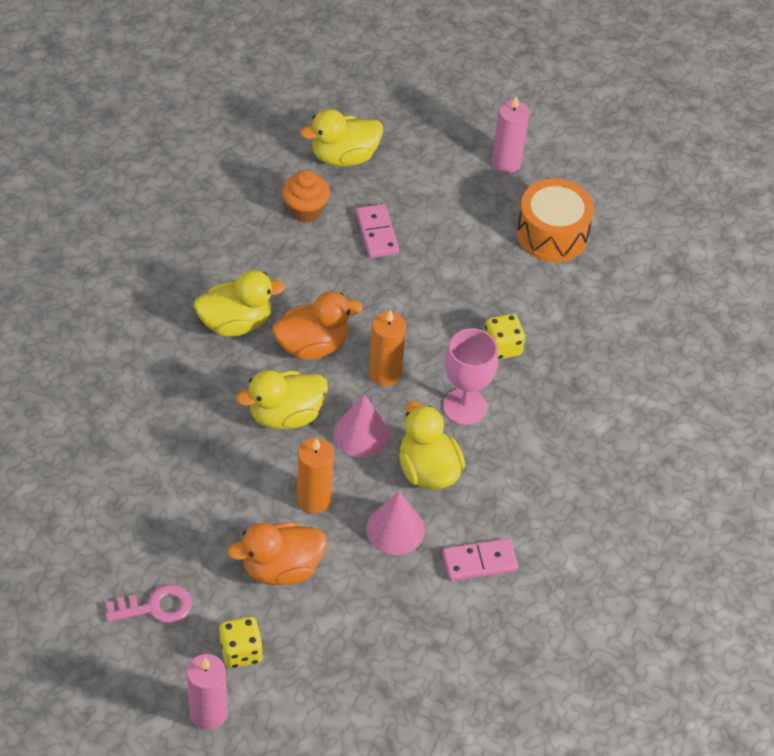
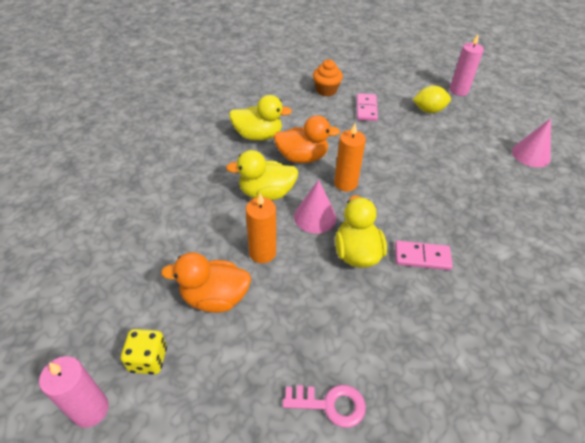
camera: 20 degrees right, 5 degrees down
(156, 607) = (104, 302): pink key -> pink key (330, 404)
(344, 156) = (359, 72): yellow duck -> none
(395, 529) = (316, 291): pink cone -> pink cone (531, 155)
(465, 407) = (397, 216): pink goblet -> none
(469, 214) = (428, 110): none -> yellow lemon
(479, 562) = (379, 336): pink domino -> pink domino (422, 257)
(502, 347) = (434, 185): yellow dice -> none
(552, 234) = (482, 130): orange drum -> none

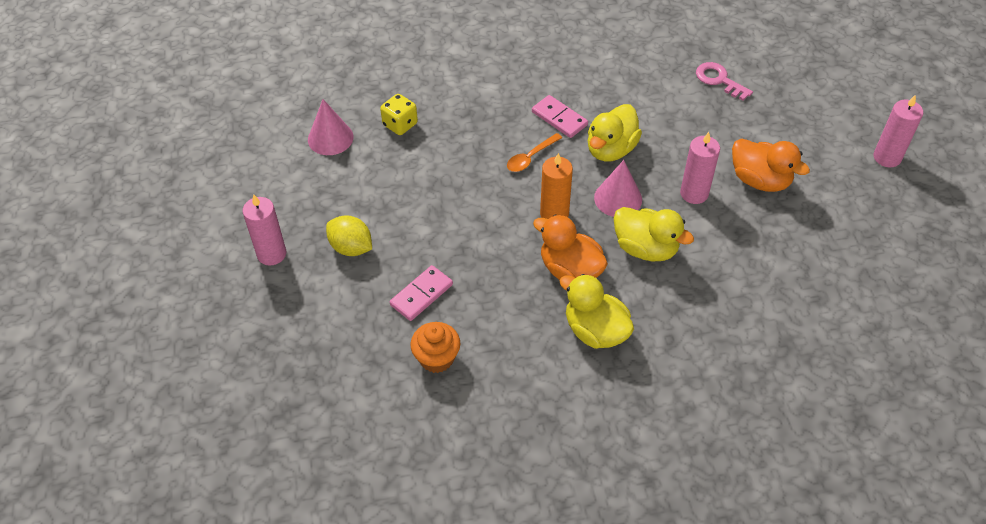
camera: 140 degrees left, 5 degrees up
(148, 359) = (834, 166): yellow dice -> yellow dice (400, 124)
(262, 253) = (694, 193): orange candle -> pink candle
(404, 212) = (530, 157): none -> orange spoon

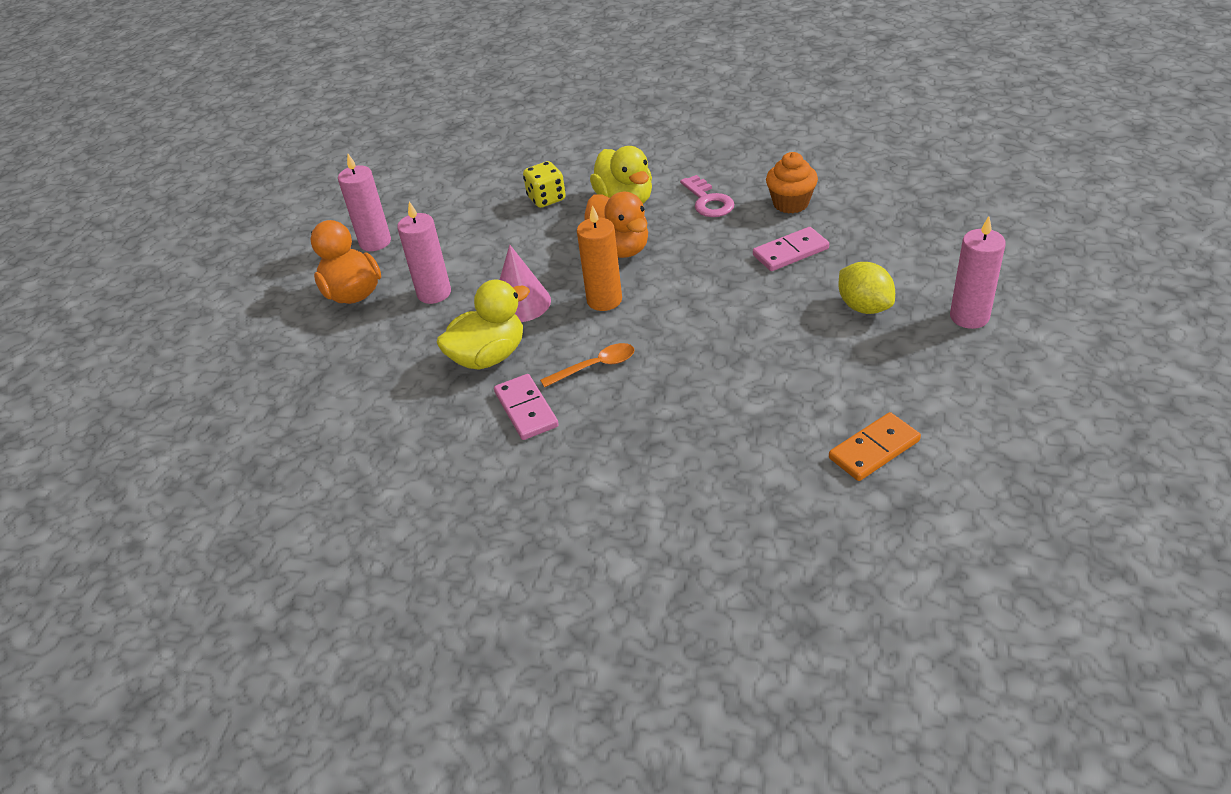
camera: 155 degrees left, 10 degrees down
(330, 138) = (874, 449): pink cone -> orange domino
(400, 124) = (760, 448): yellow dice -> yellow dice (546, 199)
(645, 248) = (528, 254): yellow duck -> none
(719, 80) = (276, 418): pink key -> pink key (708, 201)
(887, 157) = (200, 291): pink candle -> pink candle (375, 242)

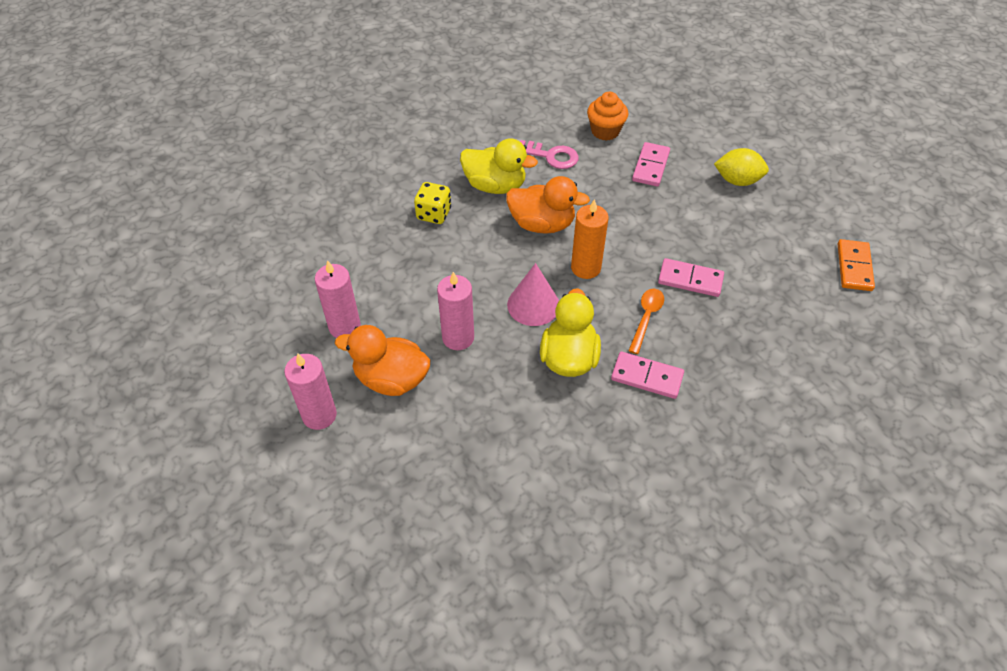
camera: 50 degrees left, 10 degrees up
(682, 361) = (690, 279): none -> pink domino
(969, 317) = (794, 156): pink candle -> pink candle (319, 415)

